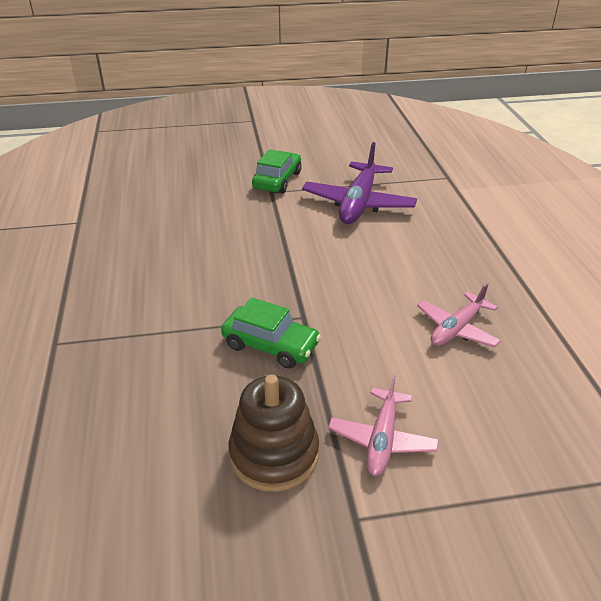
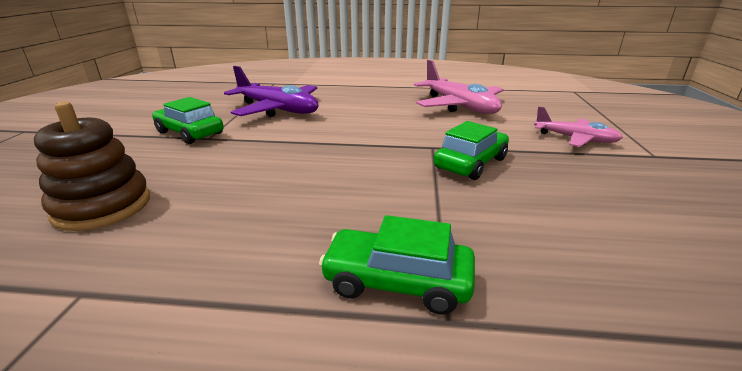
camera: 75 degrees left, 10 degrees down
(87, 320) = (397, 282): none -> green car
(274, 454) = (608, 175): brown stacking toy -> brown stacking toy (102, 206)
(456, 328) = (459, 106): pink plane -> pink plane, size x1.63

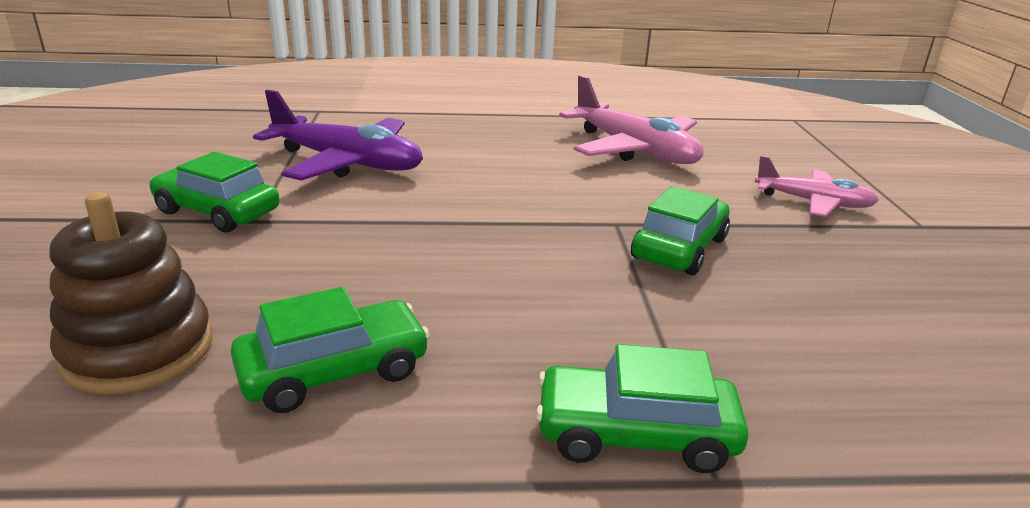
camera: 10 degrees left, 0 degrees up
(211, 226) = (334, 371): none -> green car

